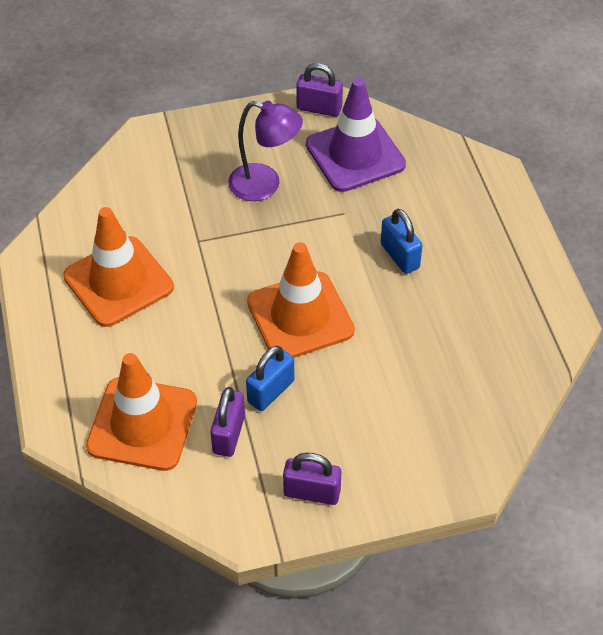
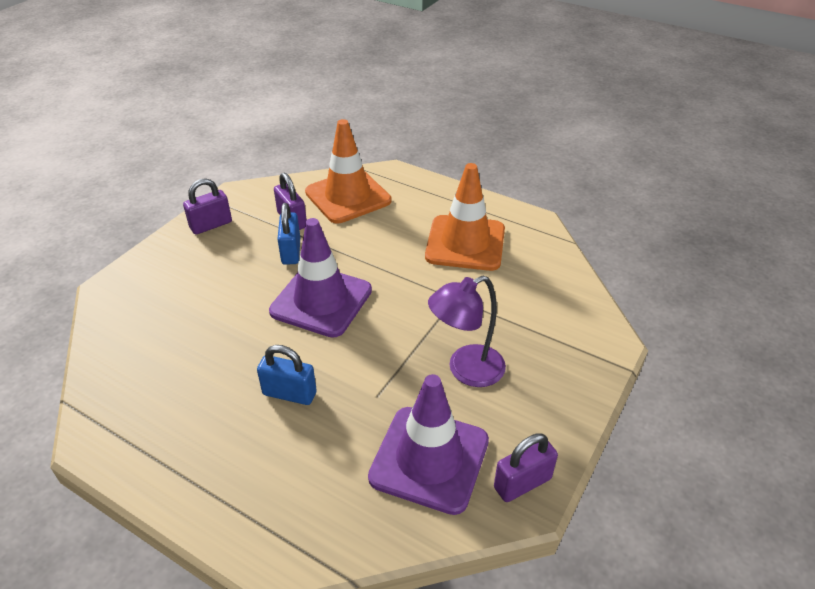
camera: 135 degrees right, 10 degrees down
(300, 316) = (321, 301): orange traffic cone -> purple traffic cone

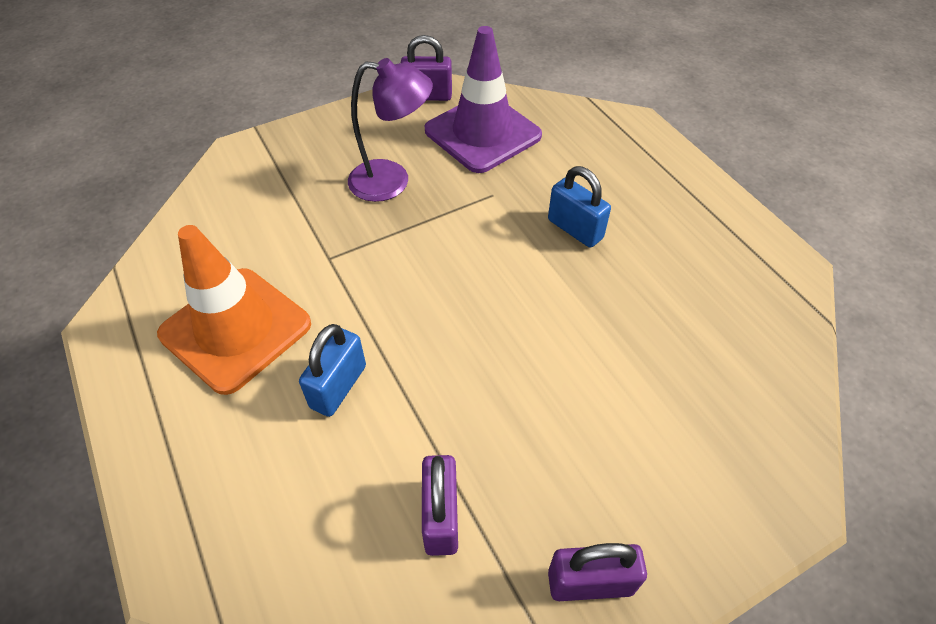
camera: 150 degrees left, 10 degrees up
(291, 251) = (479, 436): blue padlock -> blue padlock (338, 386)
(321, 301) = (484, 325): purple traffic cone -> none
(348, 196) = (309, 532): orange traffic cone -> none

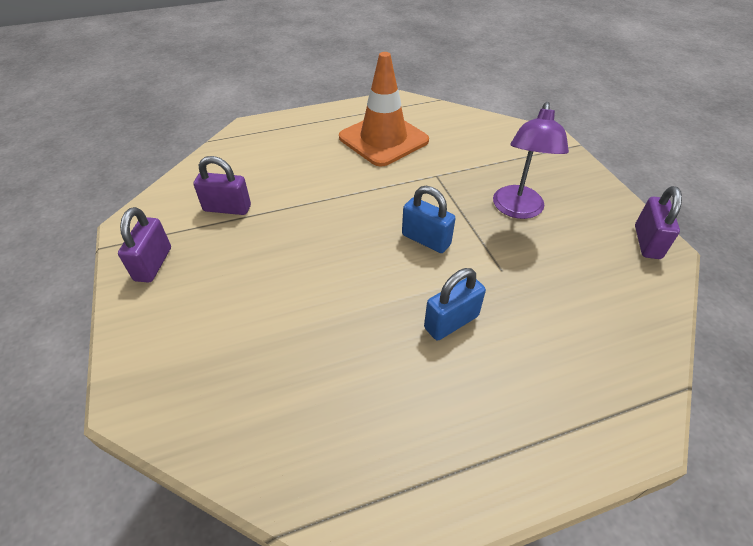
camera: 100 degrees right, 5 degrees down
(338, 386) = (329, 175): blue padlock -> blue padlock (426, 240)
(482, 133) = (592, 275): purple traffic cone -> none

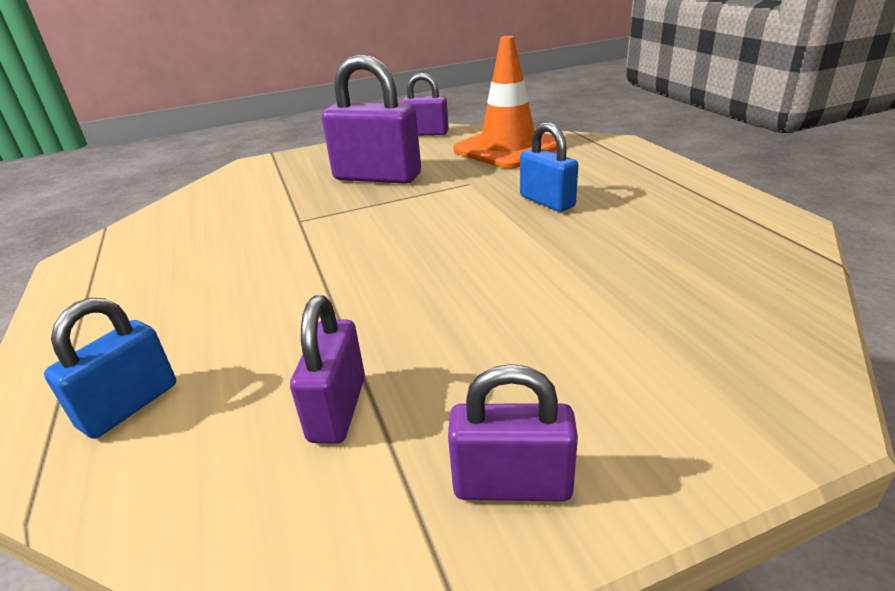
camera: 90 degrees left, 15 degrees down
(383, 139) = (189, 263): orange traffic cone -> orange traffic cone (508, 148)
(426, 240) = (426, 219): blue padlock -> blue padlock (129, 406)
(517, 210) = (377, 177): purple lamp -> purple padlock

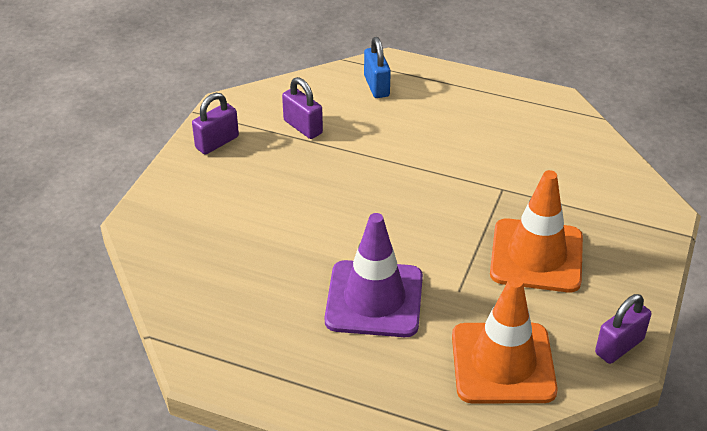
camera: 130 degrees right, 10 degrees up
(377, 177) = (536, 256): purple padlock -> orange traffic cone
(547, 201) = (374, 299): blue padlock -> purple traffic cone

